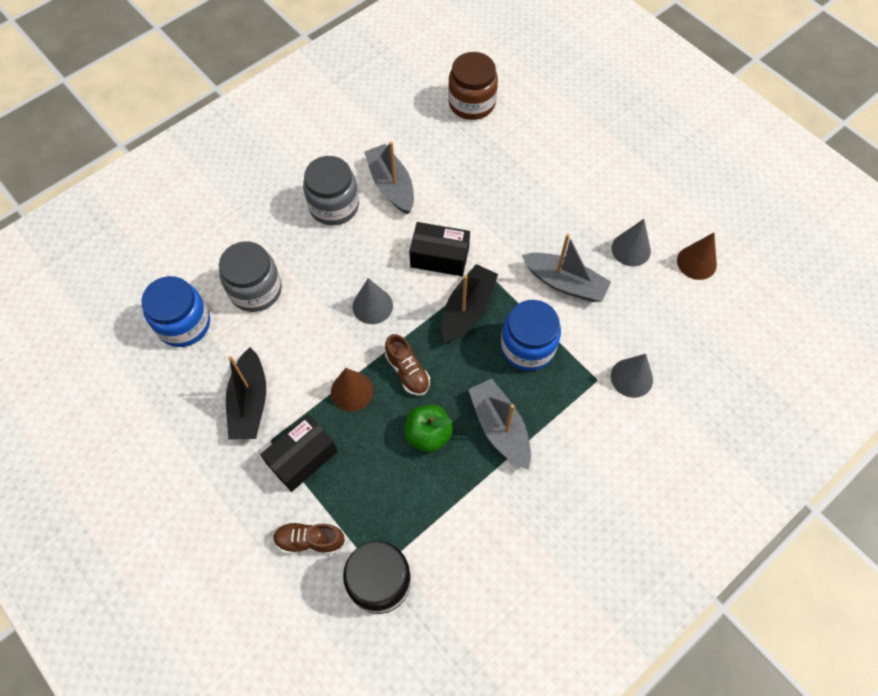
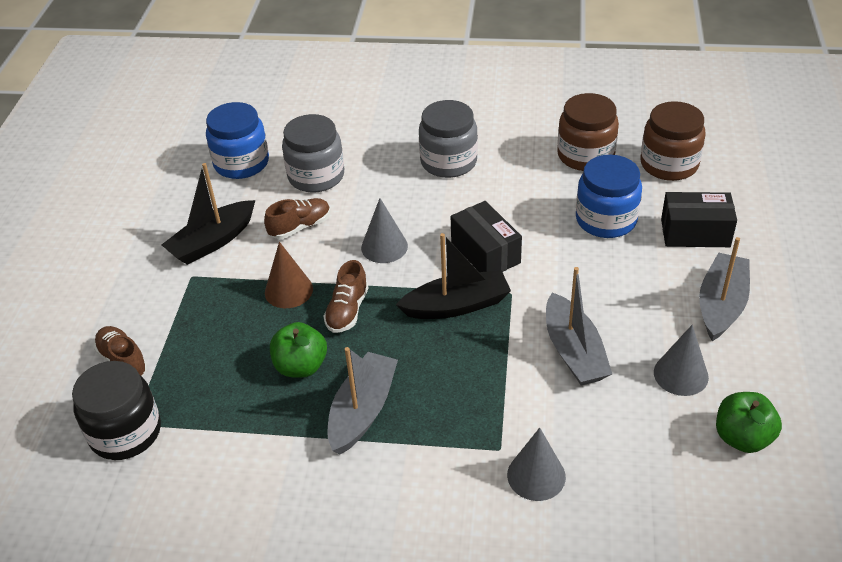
camera: 50 degrees right, 20 degrees down
(297, 338) = (300, 227): none -> brown shoe
(302, 458) = (194, 304): black box -> black box (695, 233)
(391, 185) = (514, 177): grey boat -> grey boat (721, 305)
(415, 133) = (585, 155): none -> brown jar
(527, 347) = (470, 372): blue jar -> blue jar (606, 220)
(696, 262) = (742, 438): brown cone -> green apple

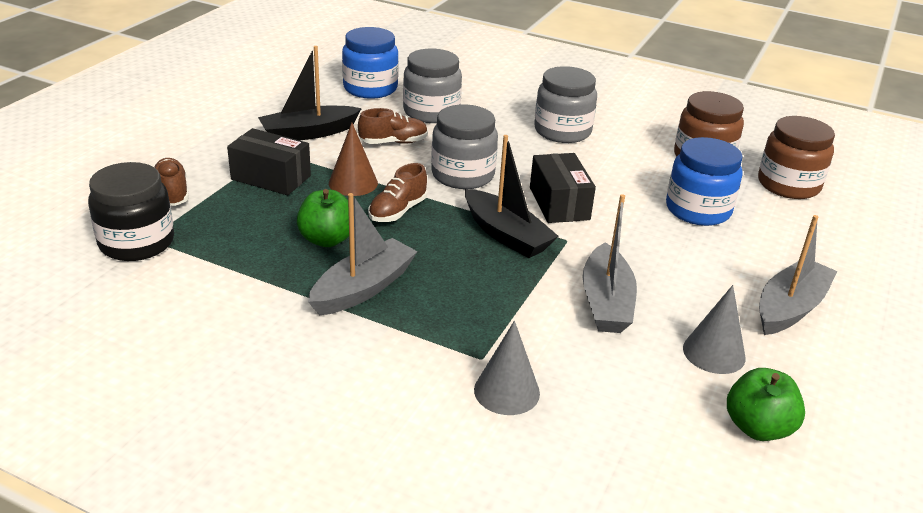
camera: 15 degrees right, 10 degrees down
(384, 247) = (463, 175): grey cone -> grey jar
(457, 305) = (506, 235): black boat -> black boat turned 45 degrees clockwise
(695, 233) = (790, 243): black box -> black box (271, 177)

